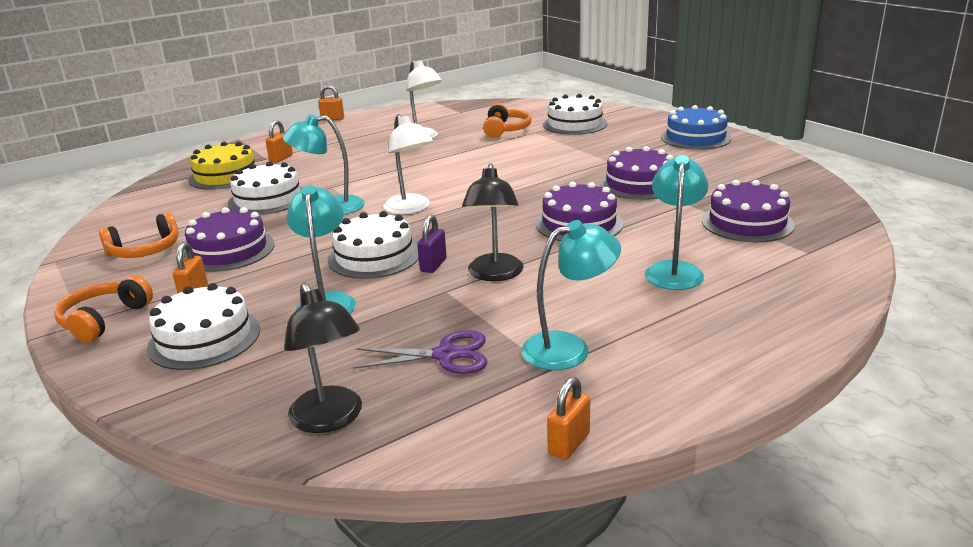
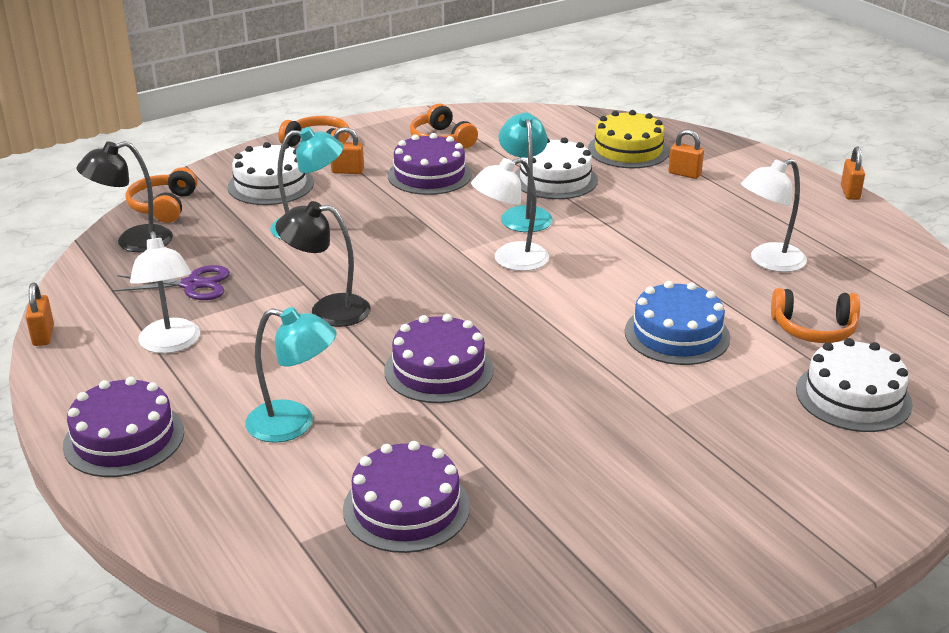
camera: 90 degrees right, 5 degrees up
(231, 412) = (164, 206): none -> orange headphones
(374, 256) = (392, 245): white cake -> none
(433, 265) = (361, 276): purple padlock -> none
(445, 355) = (192, 285): purple scissors -> purple scissors turned 90 degrees counterclockwise
(569, 348) = (171, 344): turquoise lamp -> white lamp
(569, 444) = (43, 335): orange padlock -> orange padlock turned 45 degrees clockwise
(639, 184) = (565, 432): purple cake -> purple cake (124, 438)
(695, 138) = (786, 524): blue cake -> blue cake (677, 334)

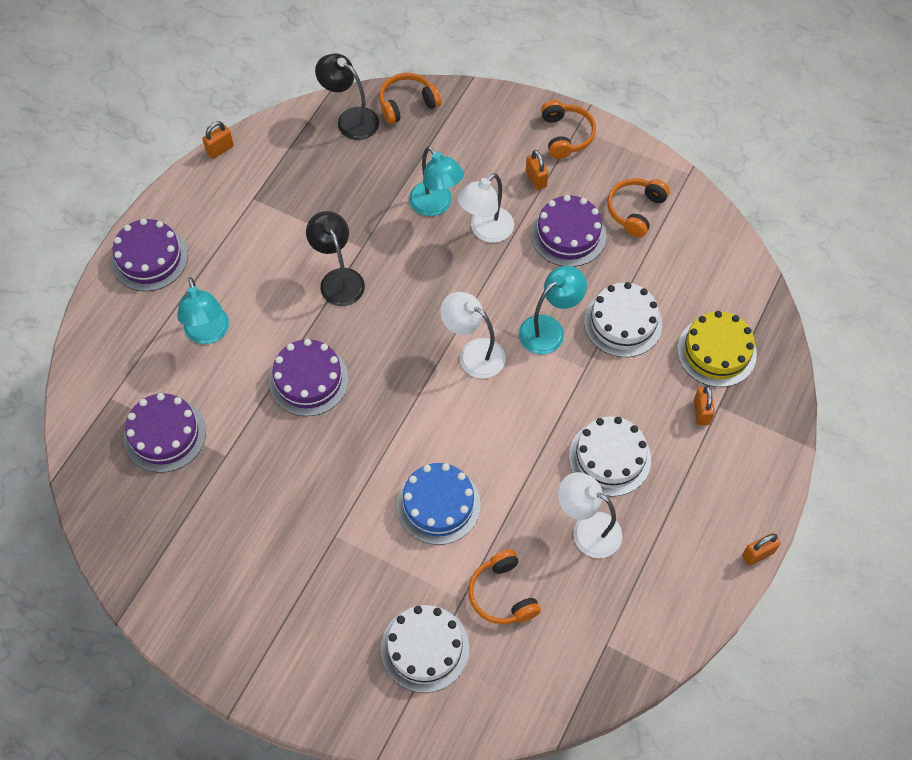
camera: 60 degrees right, 30 degrees up
(171, 344) = (250, 219): white lamp -> white lamp (485, 231)
(192, 285) = (321, 186): purple scissors -> none
(271, 185) = (481, 145): white cake -> white cake (609, 458)

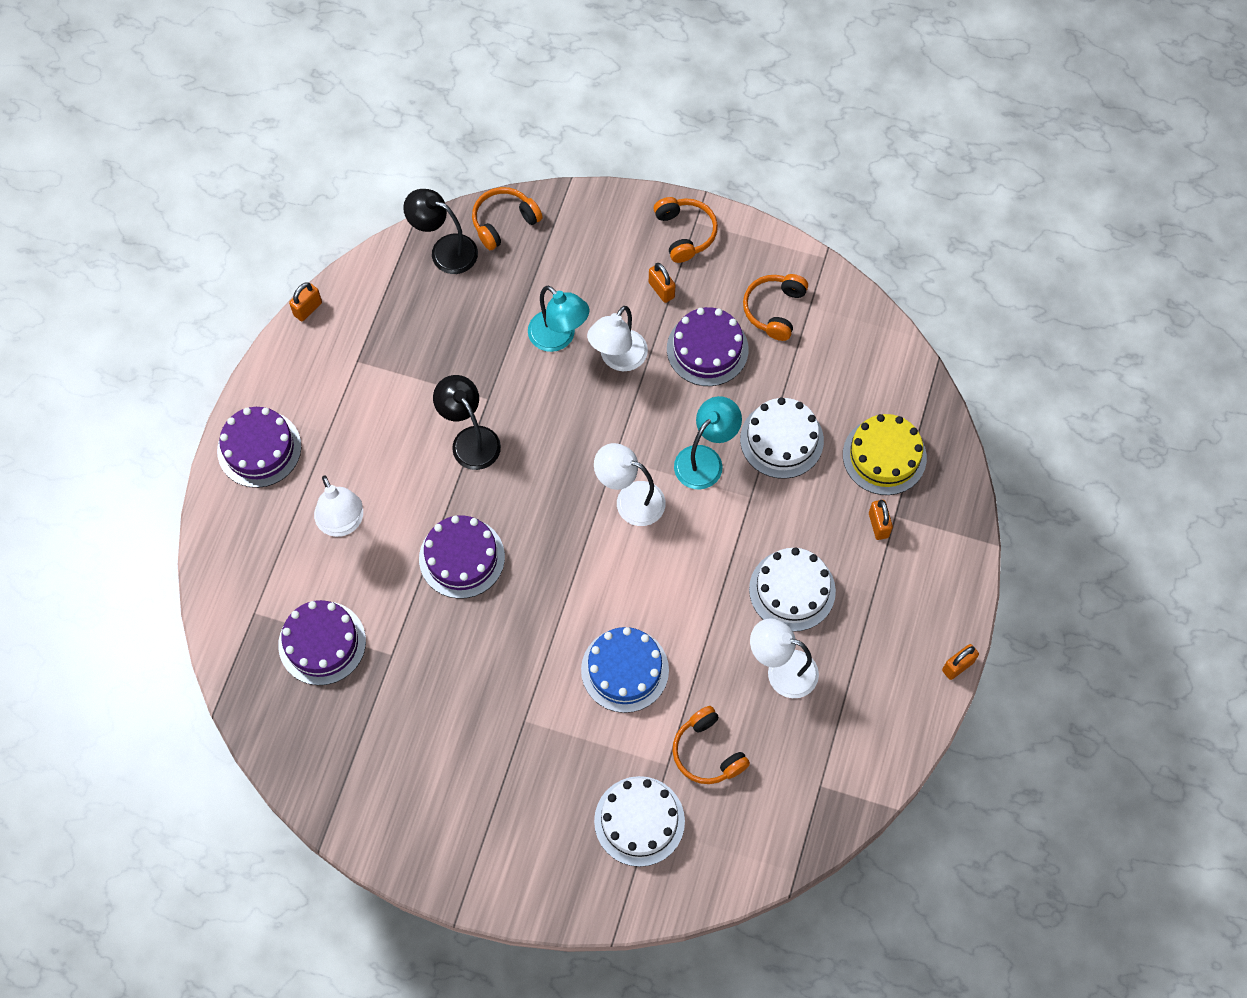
camera: 10 degrees left, 5 degrees up
(208, 333) = (343, 523): turquoise lamp -> white lamp

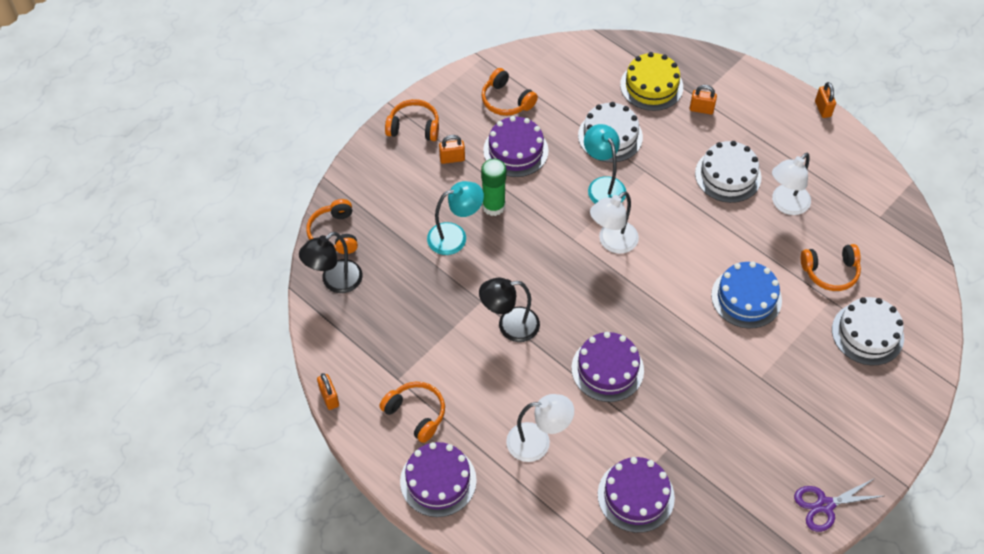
camera: 65 degrees left, 10 degrees down
(324, 395) = (416, 414): none -> orange headphones
(392, 841) = (825, 505): none -> purple scissors
(618, 359) = (493, 206): white lamp -> green glue stick

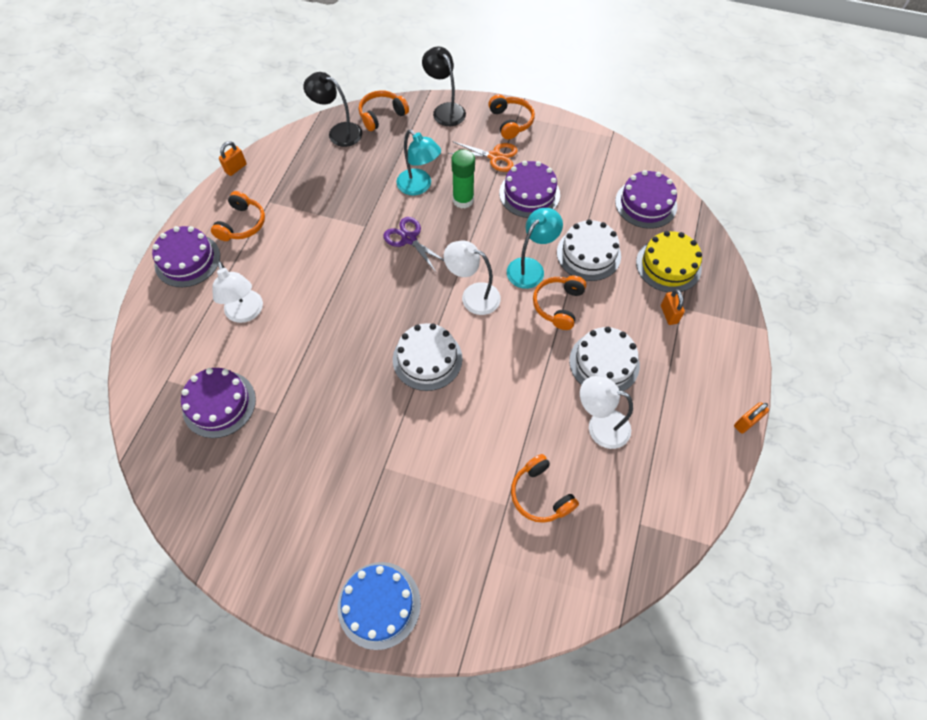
camera: 65 degrees right, 5 degrees up
(452, 159) = (494, 156): orange padlock -> orange scissors
(506, 100) = (578, 169): orange headphones -> orange headphones (558, 305)
(510, 326) = (350, 254): black lamp -> black lamp (445, 110)
(607, 369) = (338, 338): purple cake -> purple cake (646, 204)
(746, 297) = (469, 425): blue cake -> blue cake (379, 604)
(825, 505) = (262, 574): purple scissors -> purple scissors (409, 239)
(867, 333) = (482, 555): white cake -> white cake (427, 359)

